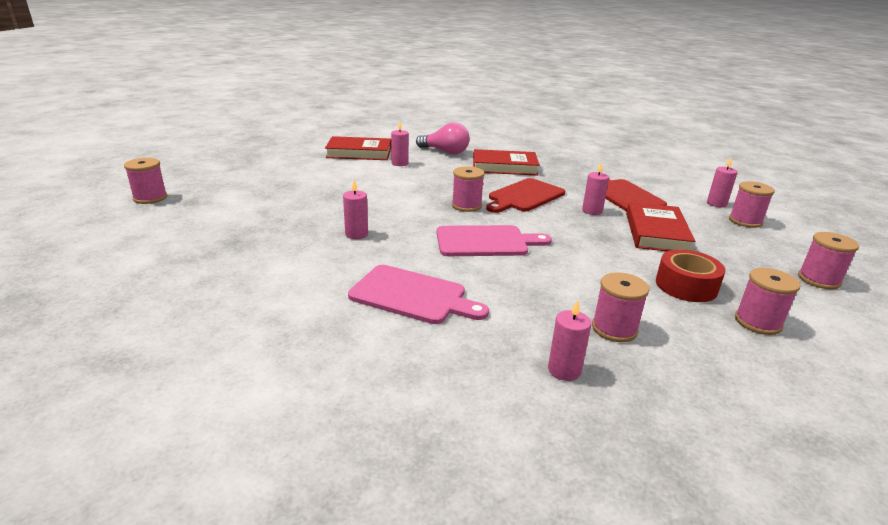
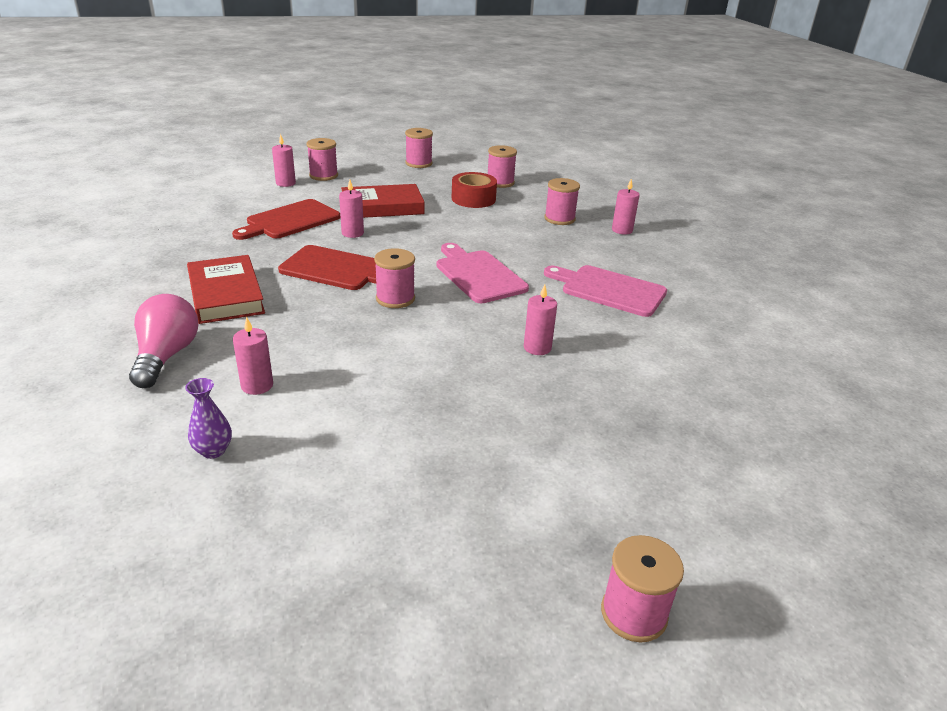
camera: 115 degrees left, 5 degrees up
(359, 153) = (213, 451): red book -> purple vase
(412, 296) = (609, 290): pink cutting board -> pink cutting board turned 60 degrees counterclockwise

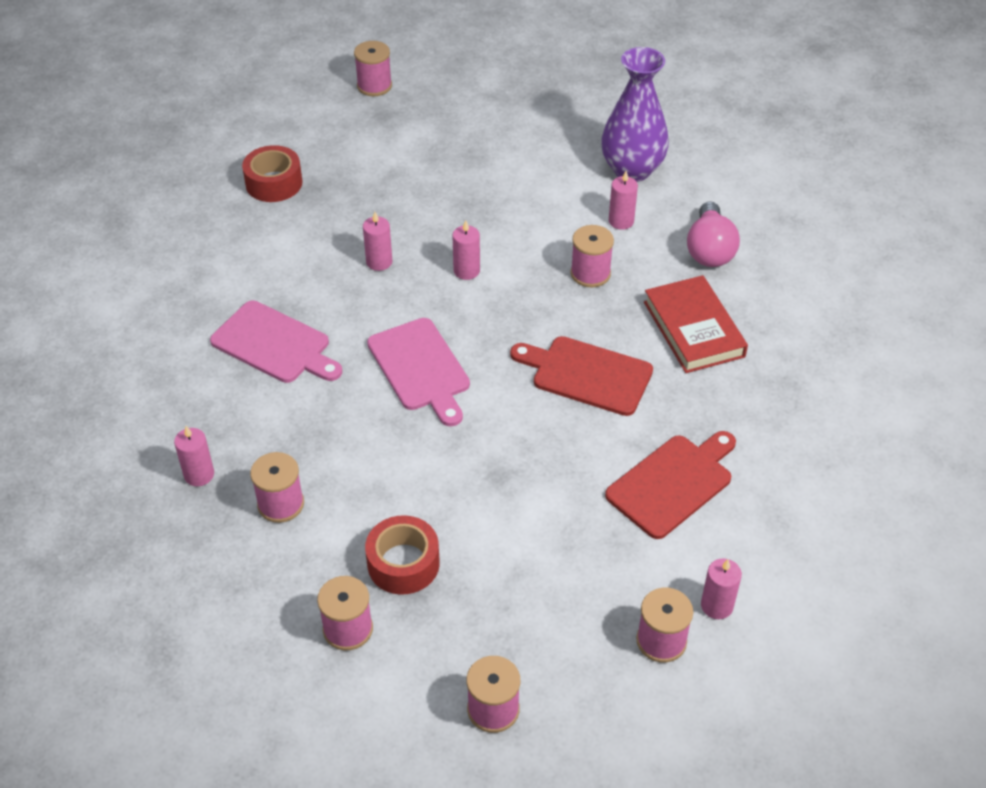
camera: 175 degrees left, 15 degrees up
(213, 451) = (632, 170): purple vase -> purple vase, size x2.32
(352, 233) = (580, 453): pink candle -> pink candle (466, 271)
(382, 207) = (547, 530): red book -> none
(395, 298) = (515, 326): pink spool -> pink spool (590, 273)
(701, 431) = (274, 183): none -> red tape

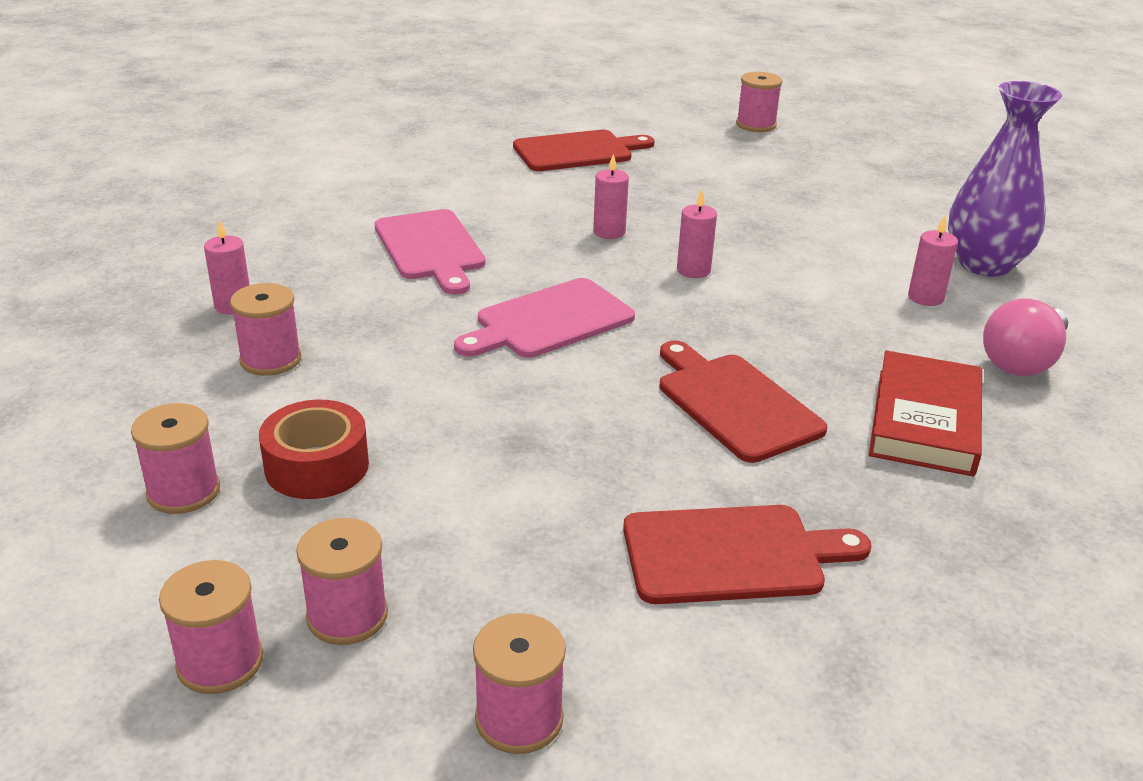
camera: 35 degrees right, 15 degrees down
(274, 183) = (578, 151): red tape -> red cutting board
(420, 368) = (549, 321): pink cutting board -> pink cutting board turned 45 degrees clockwise
(590, 273) = (838, 324): pink spool -> pink spool (347, 616)
(716, 606) = (645, 724): pink candle -> none

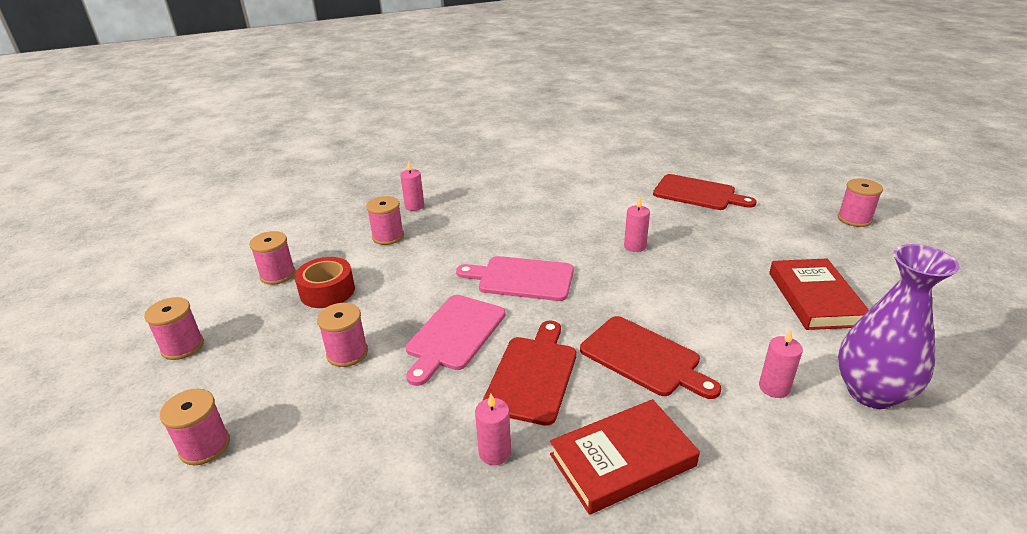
camera: 50 degrees right, 0 degrees up
(347, 616) = (235, 359): pink spool -> pink spool (347, 353)
(431, 248) = (532, 215): pink cutting board -> pink cutting board (454, 335)
(693, 270) = (644, 290): pink candle -> pink candle (494, 452)
(732, 554) = (392, 448): red cutting board -> red cutting board (644, 358)
(837, 209) = (815, 298): none -> red book
(1022, 361) = (770, 473): pink light bulb -> none

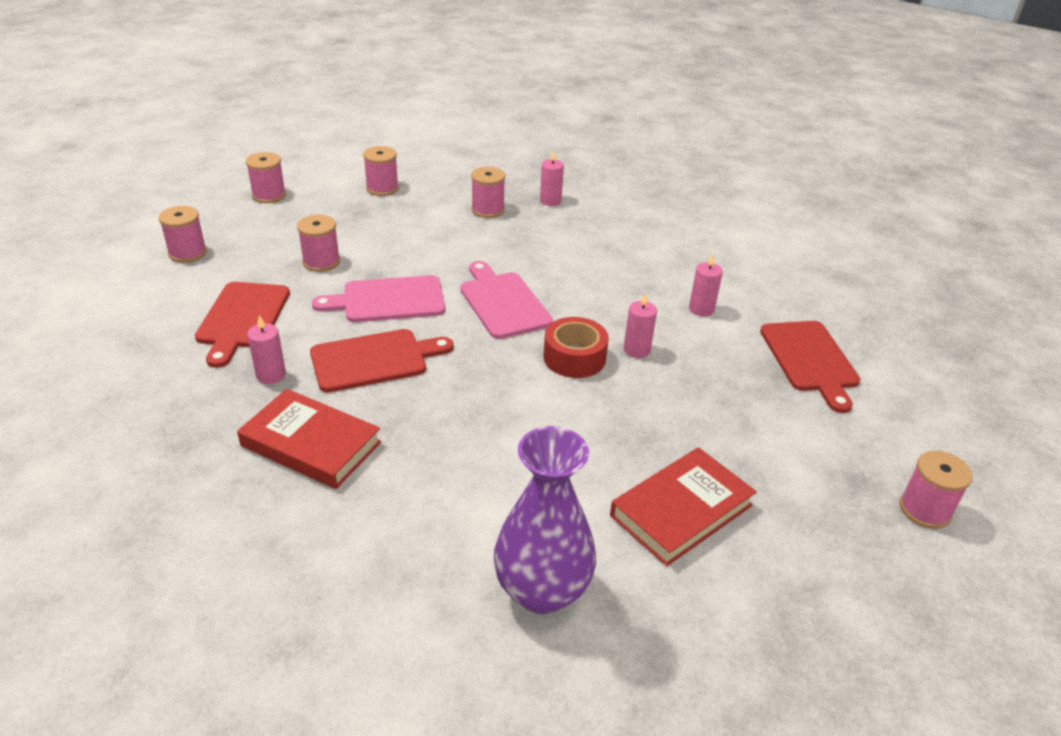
camera: 50 degrees right, 5 degrees up
(327, 291) = (384, 218): red tape -> red tape (574, 357)
(644, 358) = (454, 415): red cutting board -> red cutting board (242, 319)
(774, 388) = (485, 513): pink candle -> pink candle (701, 309)

